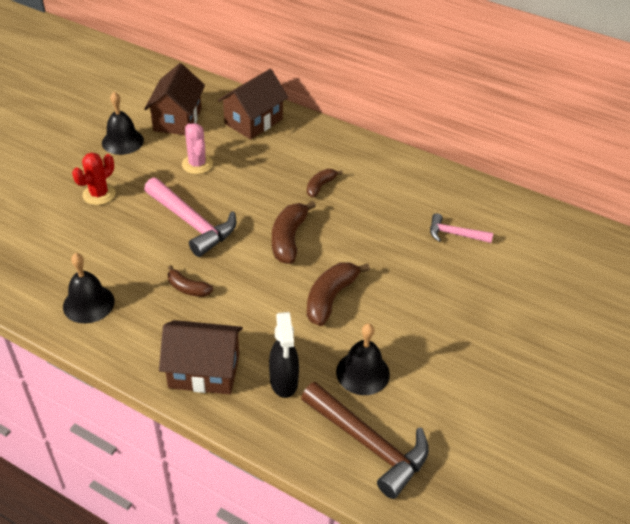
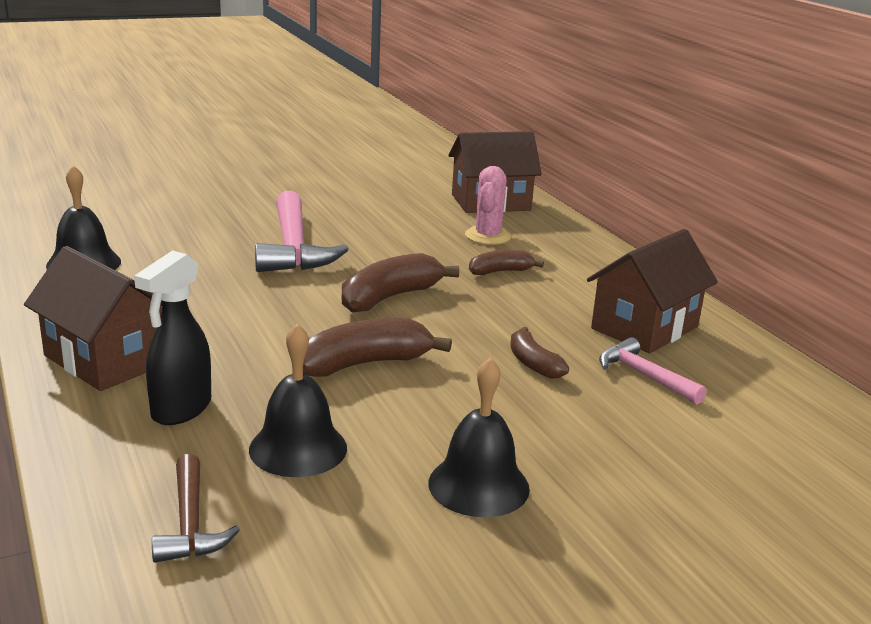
camera: 35 degrees right, 20 degrees down
(99, 194) = (230, 199): red cactus -> none
(122, 141) = (316, 174): black bell -> black bell (478, 485)
(177, 119) = (401, 177): brown house -> brown house (644, 327)
(187, 288) = (204, 291): brown banana -> brown banana (533, 363)
(197, 164) = (372, 211): pink cactus -> pink cactus (488, 236)
(369, 444) = (190, 523): brown hammer -> brown hammer, size x0.56

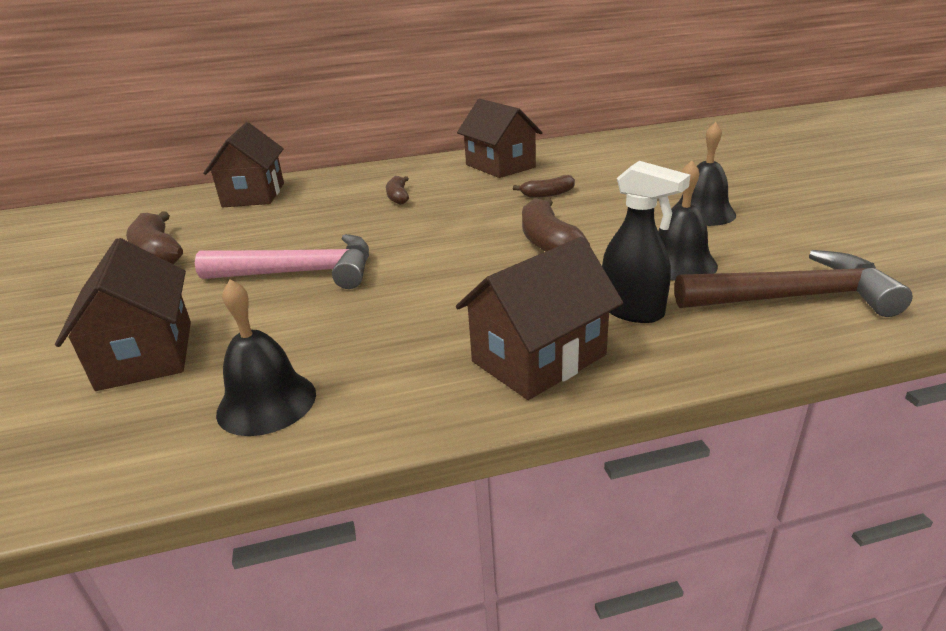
camera: 75 degrees left, 5 degrees up
(163, 217) = (146, 354): none -> brown house
(190, 523) = (794, 297): brown hammer -> brown hammer, size x1.79
(390, 297) = (432, 233): brown banana -> brown banana (157, 252)
(488, 236) = (326, 198): pink cactus -> none
(644, 375) = (563, 170): pink hammer -> none

